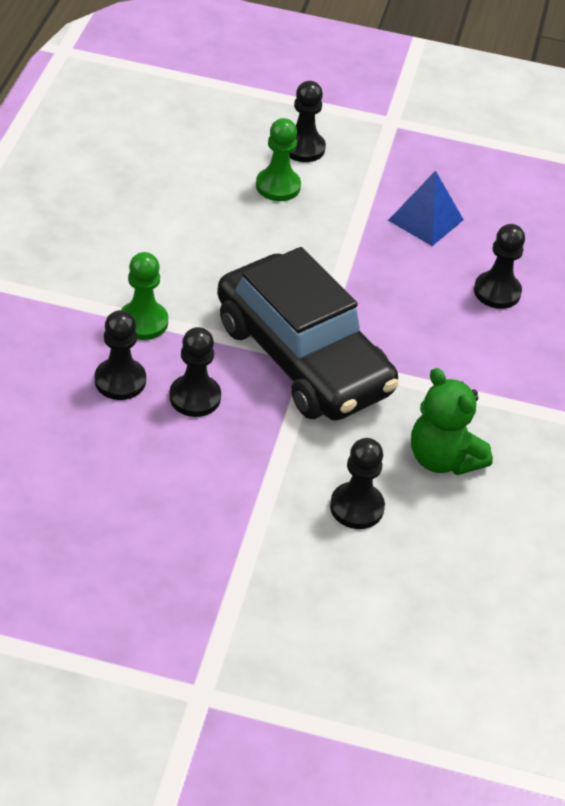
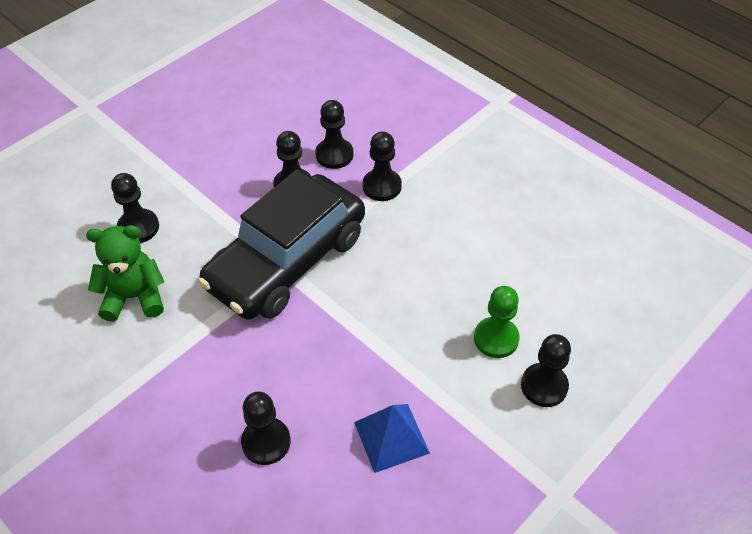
camera: 125 degrees right, 5 degrees up
(143, 322) = (382, 186): green pawn -> black pawn
(303, 357) = (287, 261): black car -> black car turned 45 degrees counterclockwise

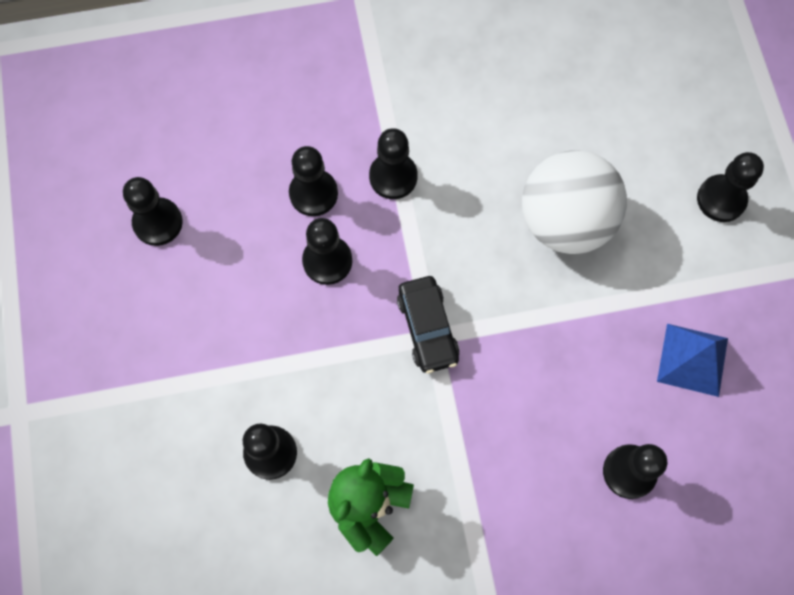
camera: 55 degrees left, 20 degrees up
(253, 98) = (158, 222): none -> black pawn
(287, 261) = (427, 328): black car -> black car, size x0.45
(434, 296) = (565, 221): none -> white ball
(496, 338) = (647, 202): green pawn -> none

